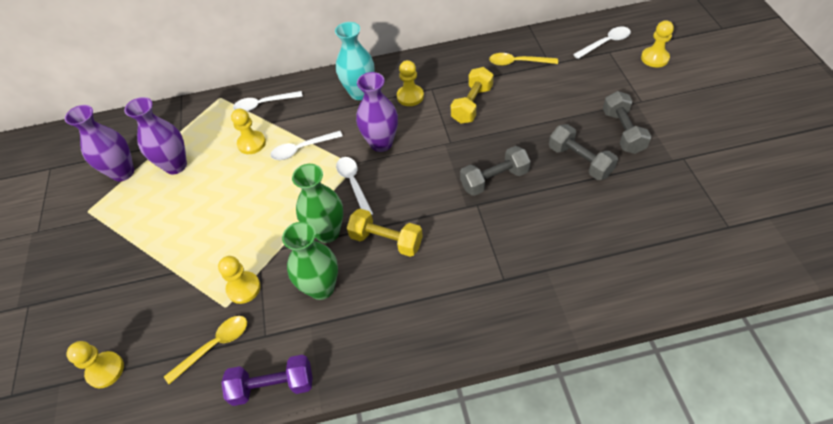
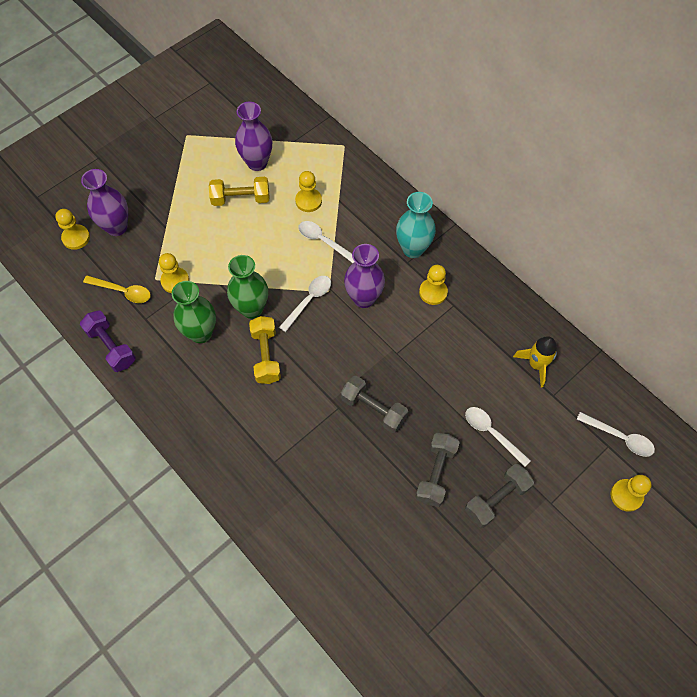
camera: 55 degrees right, 10 degrees up
(123, 172) = (231, 132): purple vase -> purple vase (117, 227)
(263, 104) = (355, 182): white spoon -> white spoon (491, 433)
(472, 104) = (453, 349): yellow dumbbell -> yellow dumbbell (241, 199)
(517, 62) = (536, 365): yellow spoon -> yellow rocket

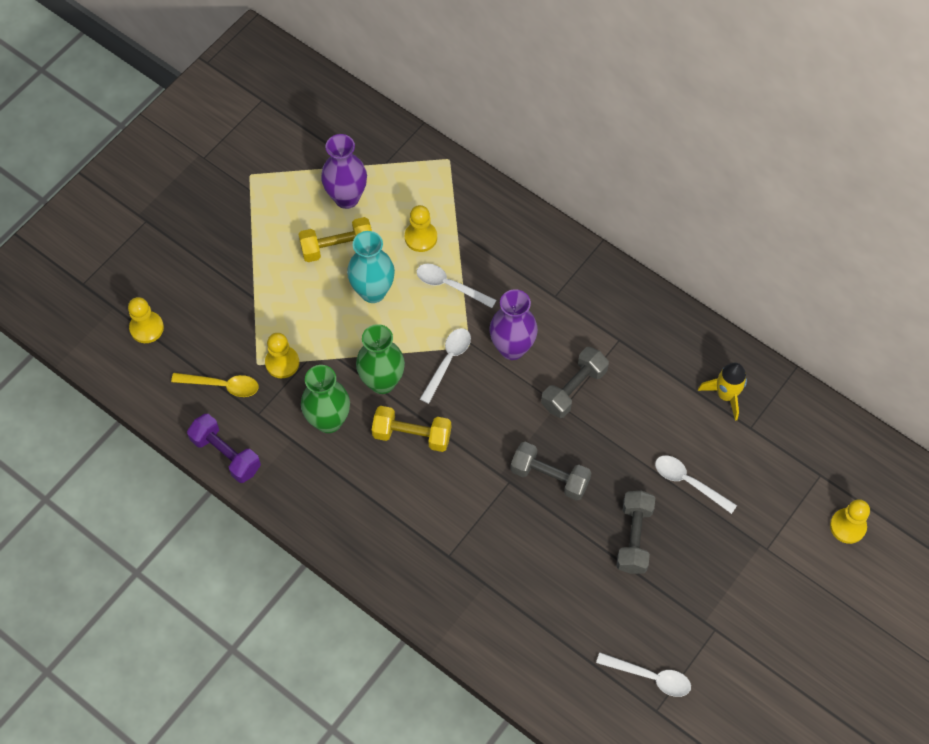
camera: 10 degrees left, 0 degrees up
(117, 227) = (193, 307): purple vase -> none
(266, 356) = (412, 435): yellow dumbbell -> yellow dumbbell turned 60 degrees counterclockwise
(413, 249) = (558, 278): turquoise vase -> turquoise vase (373, 292)
(433, 292) = (592, 328): yellow pawn -> none
(496, 499) = (706, 555): grey dumbbell -> grey dumbbell (573, 389)
(620, 437) = (831, 463): white spoon -> white spoon (650, 677)

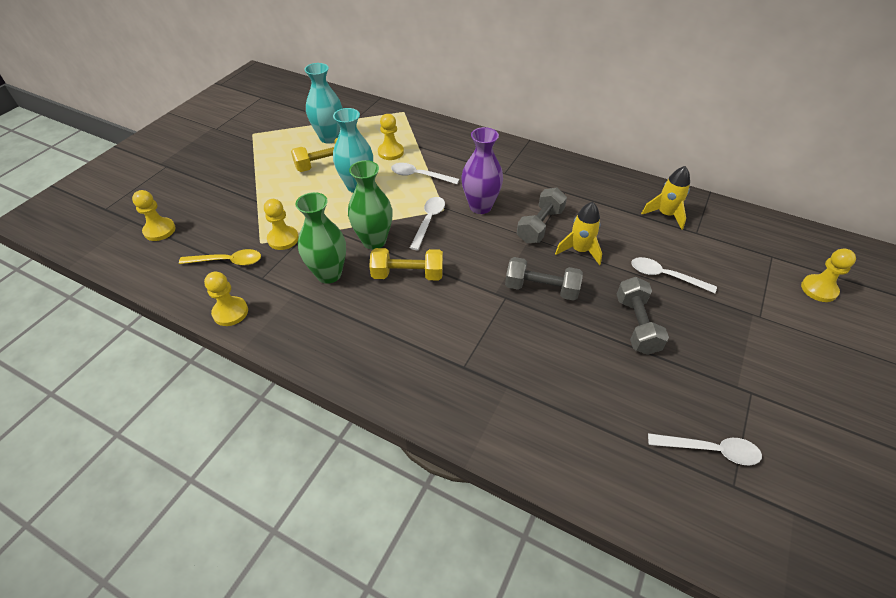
camera: 10 degrees left, 15 degrees down
(226, 454) = (230, 312): purple dumbbell -> yellow pawn
(346, 198) = (329, 138): purple vase -> turquoise vase
(607, 432) = (579, 250): none -> yellow rocket

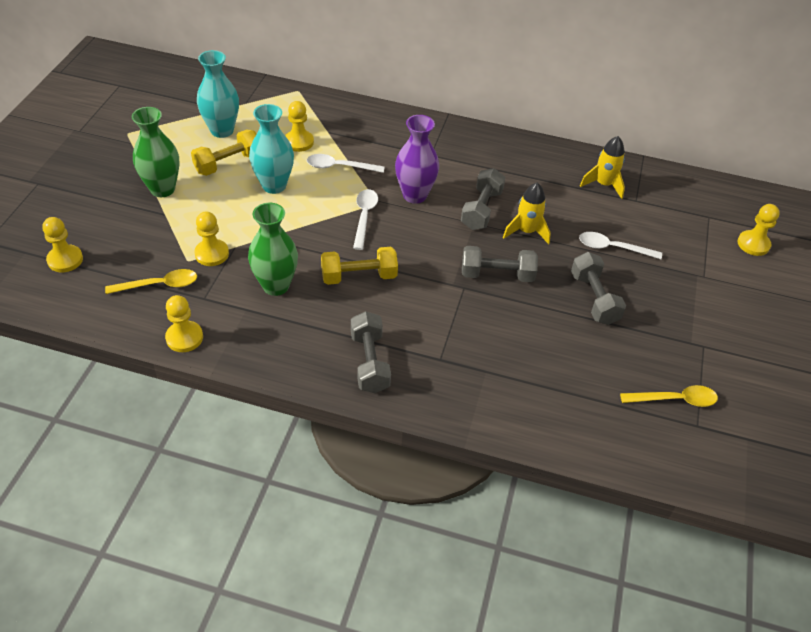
camera: 15 degrees left, 0 degrees up
(374, 241) = (312, 245): green vase -> green vase (162, 189)
(393, 360) = (369, 362): none -> grey dumbbell
(710, 450) = (675, 400): white spoon -> yellow spoon

